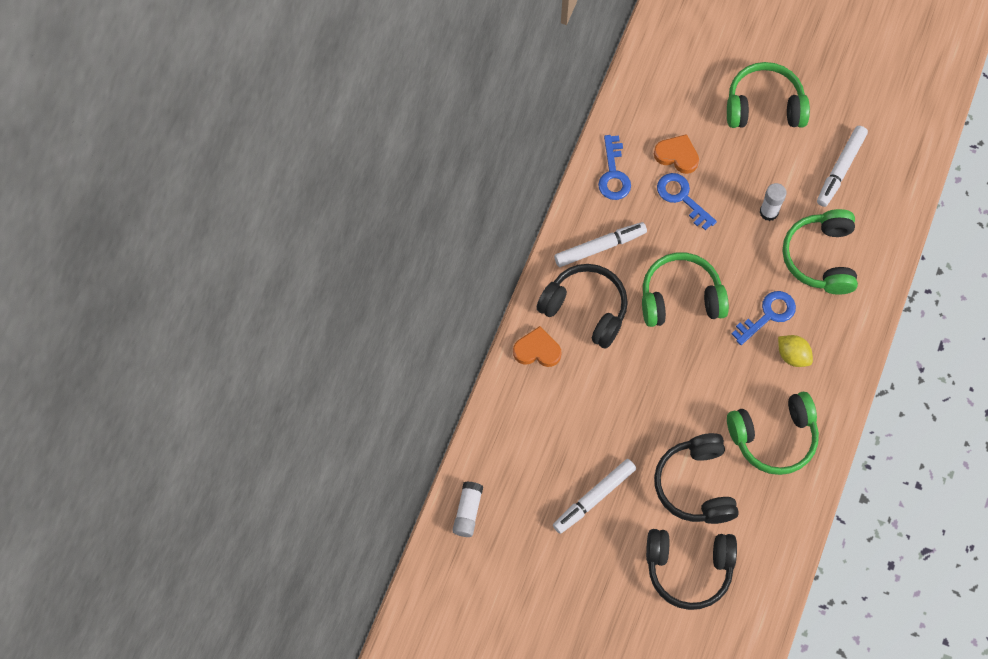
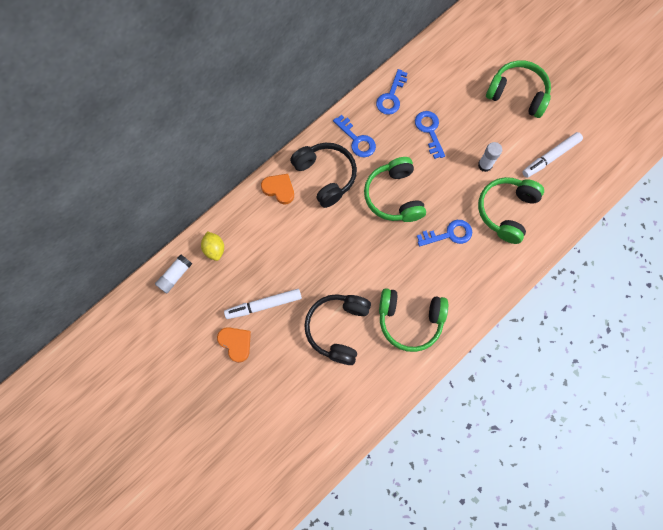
camera: 25 degrees right, 5 degrees up
(599, 247) = (357, 140): white marker -> blue key
(677, 155) = (440, 102): orange heart -> orange heart (236, 343)
(680, 298) = (394, 196): green headphones -> green headphones turned 120 degrees counterclockwise
(688, 569) = (302, 385): black headphones -> none
(792, 355) = (452, 269): yellow lemon -> yellow lemon (214, 249)

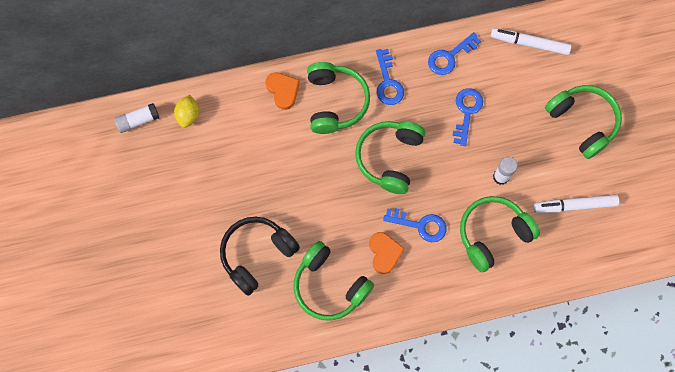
camera: 30 degrees right, 0 degrees up
(236, 343) = (155, 214): orange heart -> orange heart (384, 253)
(264, 305) = (202, 194): white marker -> white marker (529, 44)
(325, 176) = (335, 102): black headphones -> green headphones

